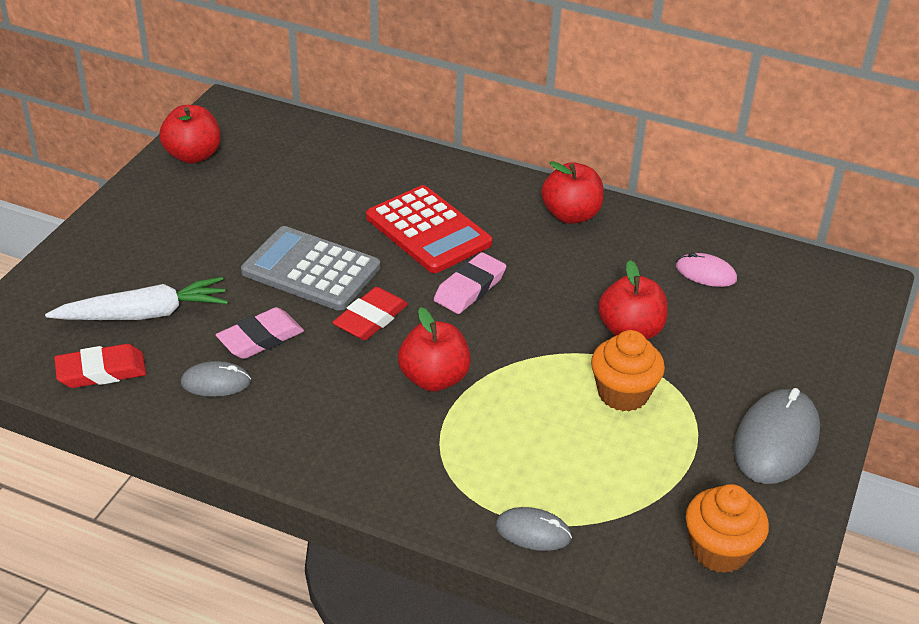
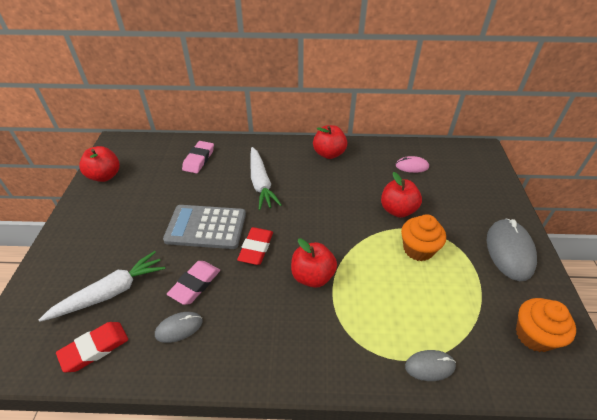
camera: 20 degrees left, 5 degrees up
(428, 230) = (261, 183): red calculator -> white carrot
(470, 288) = (301, 211): pink eraser -> pink eraser (199, 159)

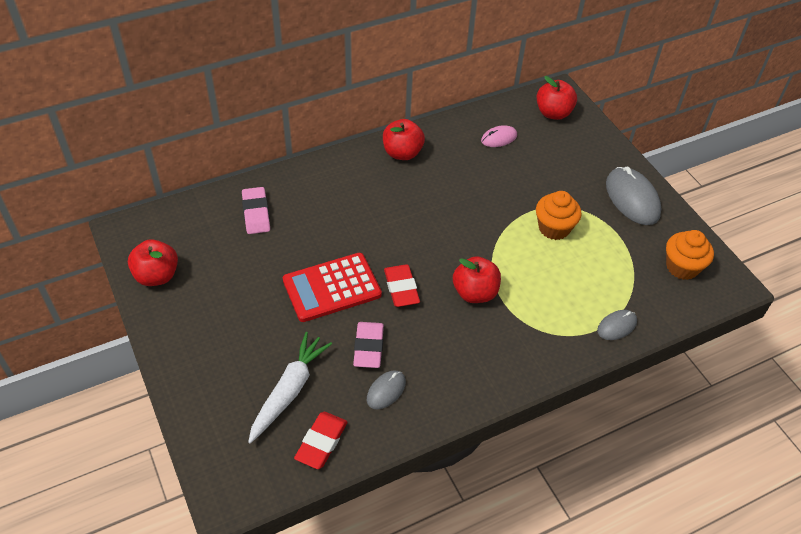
camera: 30 degrees left, 5 degrees up
(206, 227) = (332, 288): grey calculator -> red calculator
(261, 183) = (352, 216): white carrot -> none
(397, 210) = (513, 194): red apple -> red apple (553, 113)

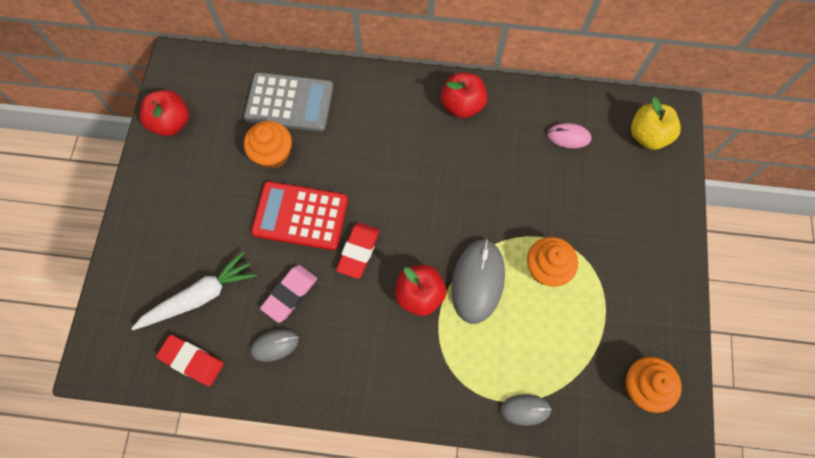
camera: 35 degrees right, 20 degrees up
(256, 213) = (289, 102): pink eraser -> grey calculator
(271, 256) = (273, 154): none -> orange cupcake
(321, 442) = (192, 360): red eraser -> red eraser turned 60 degrees clockwise
(553, 113) = (647, 135): red apple -> yellow apple
(632, 198) = (652, 280): grey mouse -> grey mouse (478, 281)

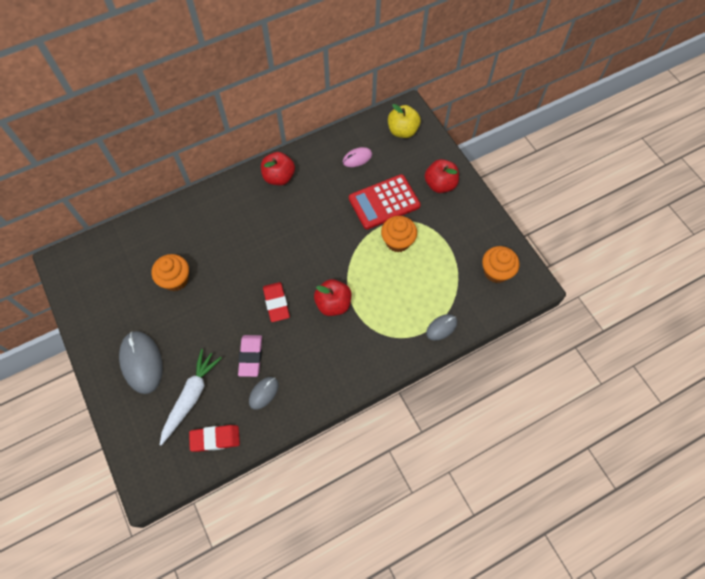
camera: 35 degrees left, 5 degrees down
(171, 123) = (87, 302): red apple -> red apple (440, 184)
(289, 102) = (163, 241): grey calculator -> none
(300, 216) = (222, 306): red calculator -> red calculator (384, 202)
(478, 281) = (363, 274): grey mouse -> grey mouse (141, 362)

